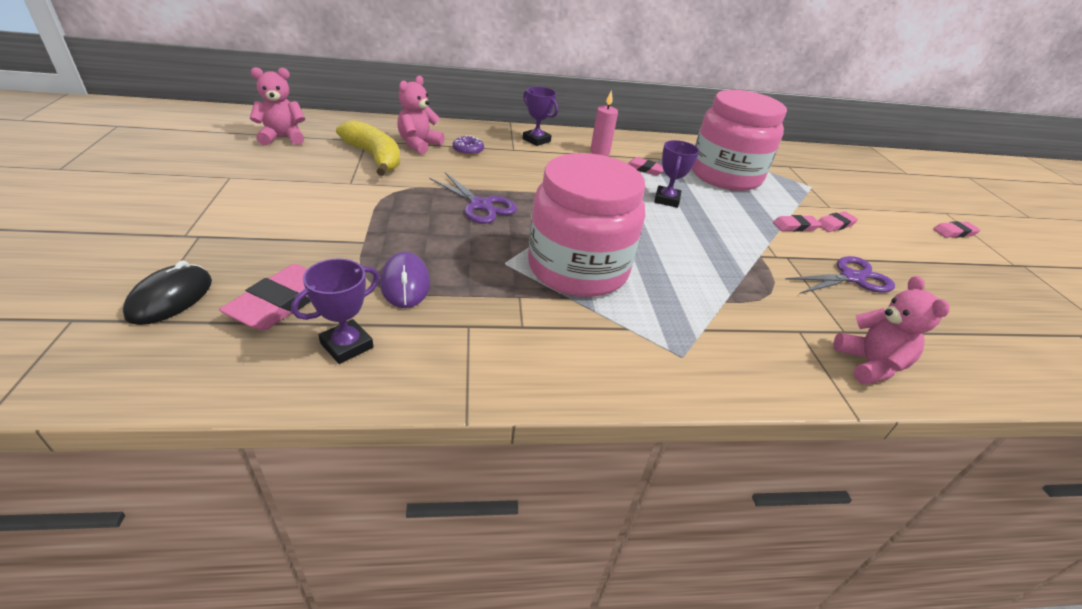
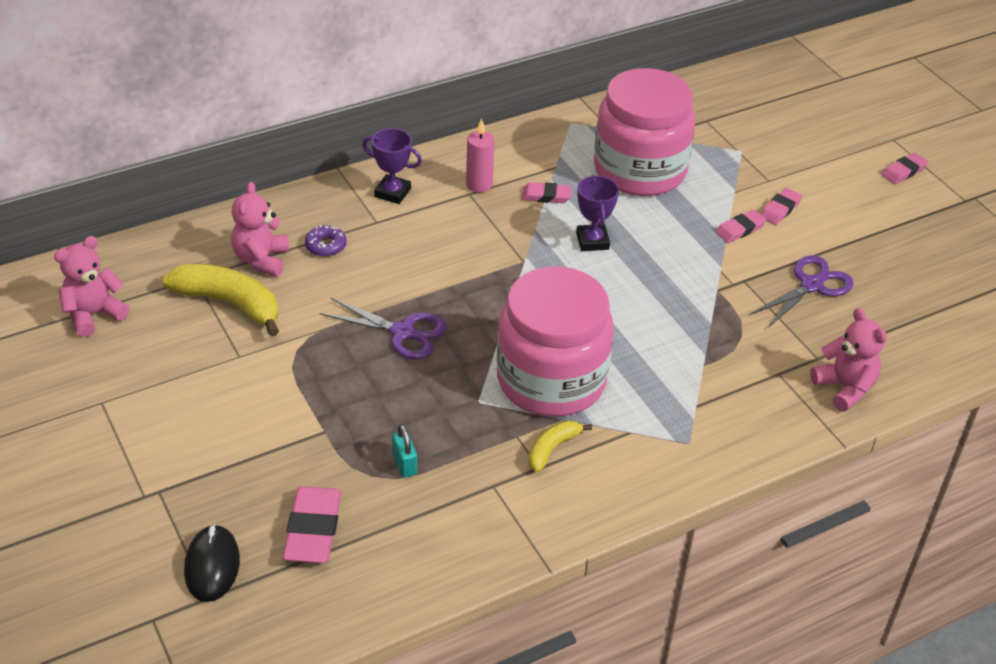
camera: 20 degrees left, 5 degrees up
(347, 345) = (406, 546): purple trophy -> none
(405, 283) = (404, 464): purple mouse -> turquoise padlock
(544, 316) = (552, 449): none -> yellow banana

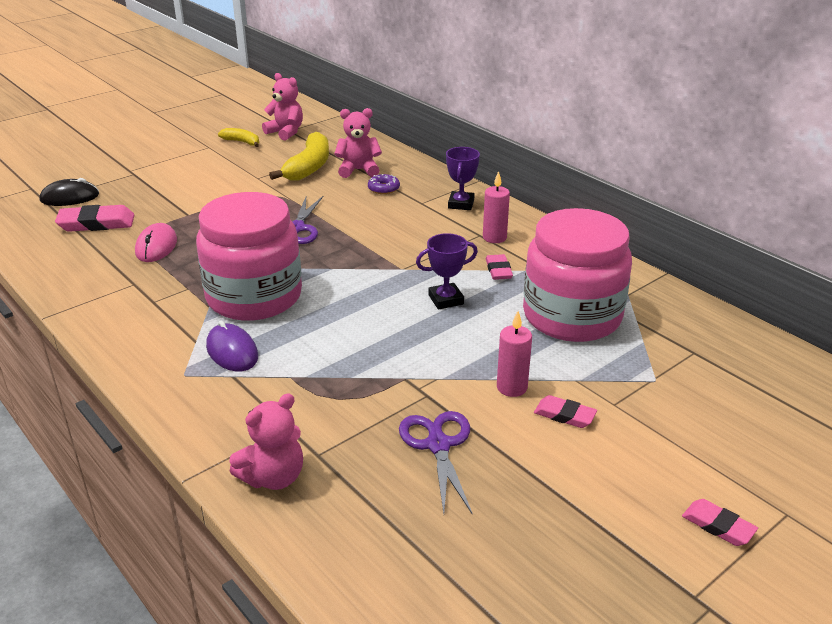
camera: 80 degrees right, 10 degrees down
(404, 464) = (156, 246): turquoise padlock -> pink mouse
(552, 449) = (173, 305): yellow banana -> yellow banana (242, 142)
(654, 404) = (232, 351): none -> purple mouse
(740, 229) = (511, 387): pink eraser -> pink candle
(811, 285) = (438, 445): purple scissors -> purple scissors turned 135 degrees counterclockwise

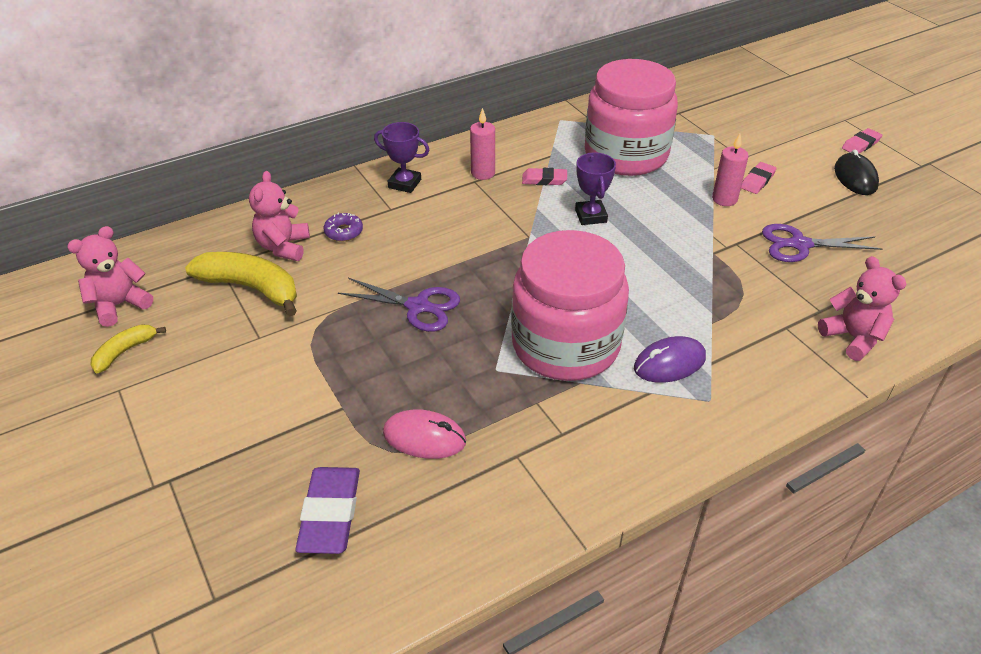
camera: 80 degrees left, 10 degrees up
(70, 197) = (220, 561): black mouse -> black mouse (855, 177)
(96, 223) = (330, 513): pink eraser -> purple eraser

